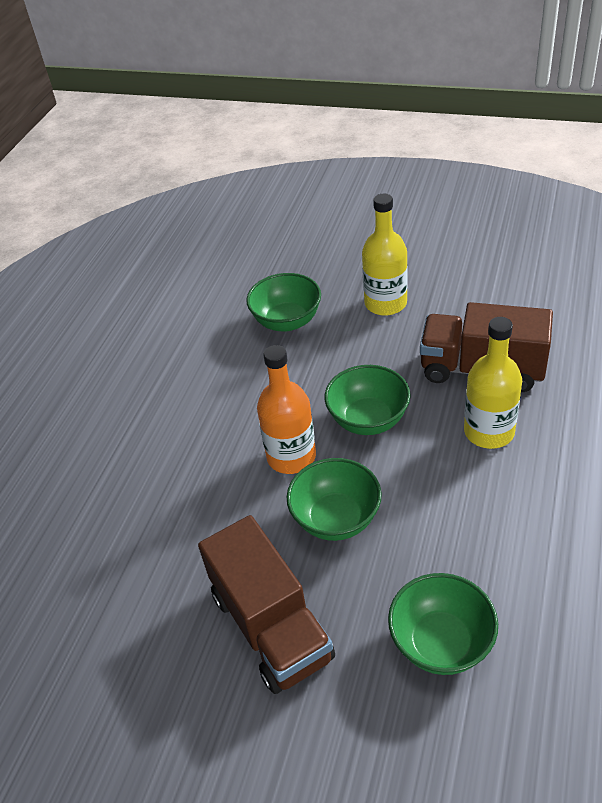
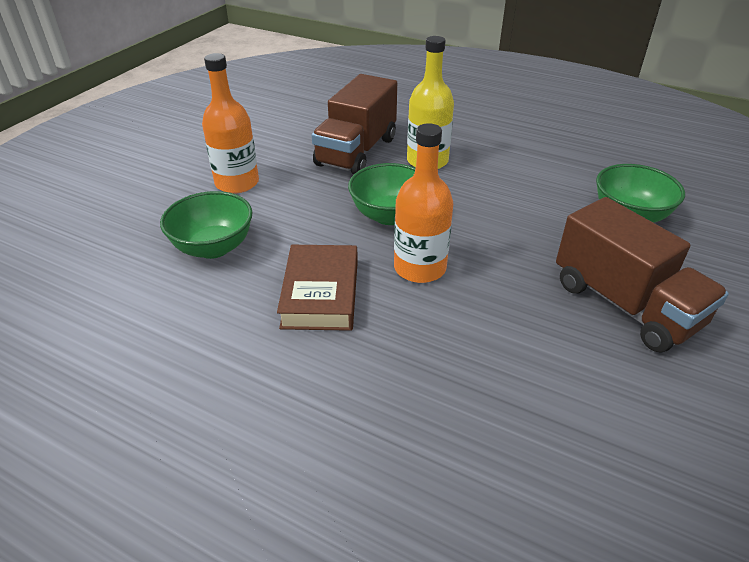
camera: 85 degrees left, 5 degrees down
(243, 399) = (321, 293): none -> brown book
(271, 626) = (624, 304): brown truck -> brown truck turned 75 degrees clockwise
(336, 519) = (504, 250): green bowl -> none
(385, 303) = (237, 183): yellow bottle -> orange bottle

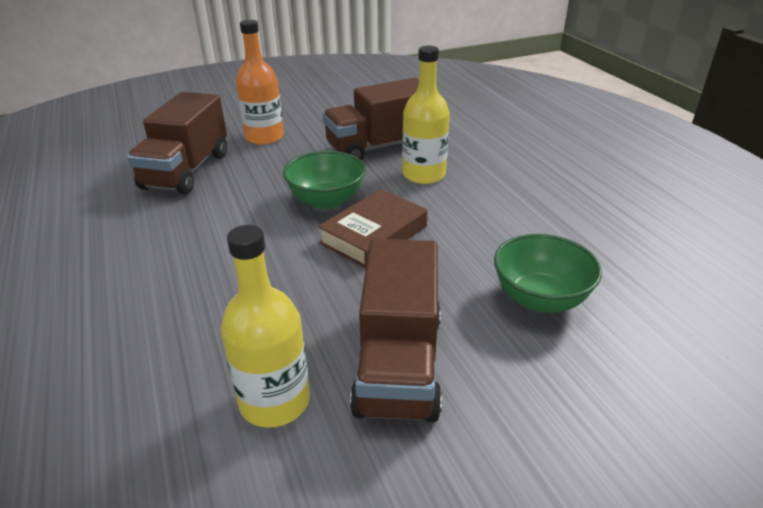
camera: 40 degrees right, 5 degrees down
(213, 247) = (186, 171): green bowl -> brown truck
(321, 293) = (196, 229): brown book -> brown book (374, 235)
(420, 268) = (285, 246): orange bottle -> none
(599, 378) = (275, 401): none -> yellow bottle

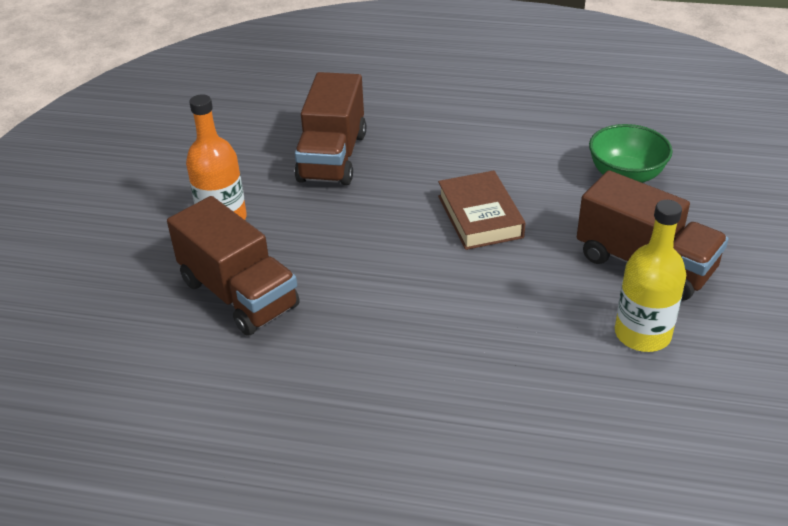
camera: 55 degrees left, 5 degrees up
(326, 201) = (399, 222): green bowl -> none
(423, 174) = (411, 154): yellow bottle -> none

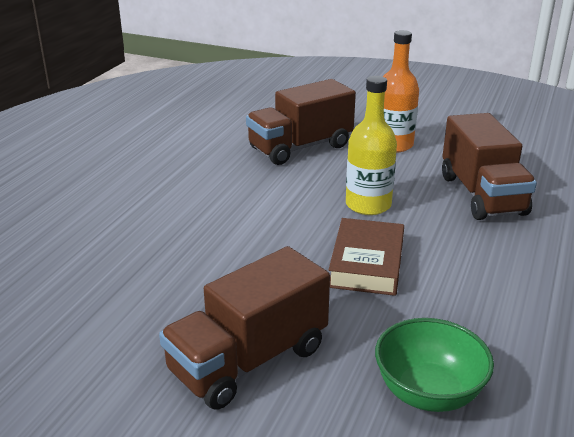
camera: 100 degrees right, 10 degrees down
(332, 157) = (482, 195): brown truck -> brown truck turned 120 degrees counterclockwise
(480, 216) = (367, 263): brown book -> brown book turned 75 degrees counterclockwise
(642, 334) = (147, 329): yellow bottle -> yellow bottle (368, 205)

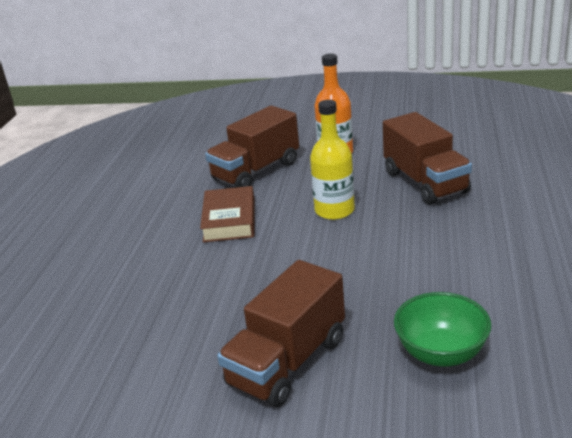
camera: 10 degrees left, 0 degrees up
(367, 263) = (353, 260): brown book -> brown book (229, 220)

